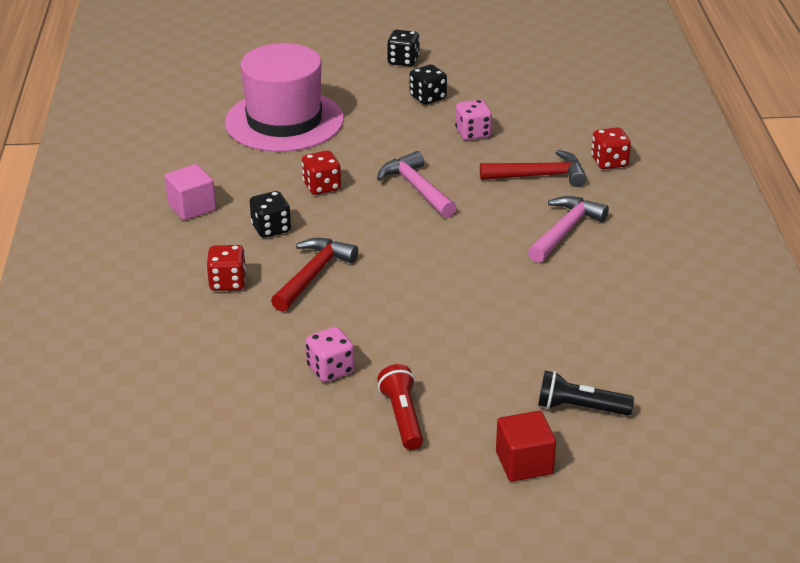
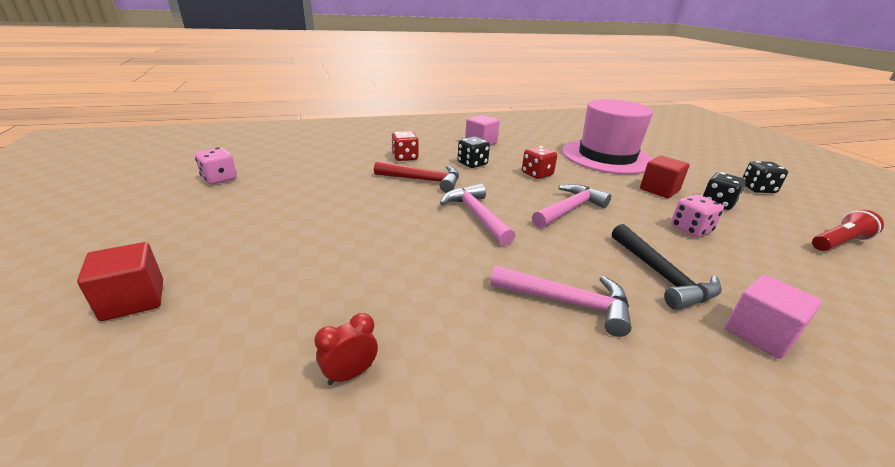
camera: 75 degrees right, 5 degrees down
(330, 369) = (307, 195): pink dice -> pink dice (219, 179)
(388, 119) = (659, 190): none -> red cube
(402, 417) = (237, 228): red flashlight -> red flashlight (838, 243)
(415, 249) = (476, 215): none -> pink hammer
(539, 176) = (661, 275): red hammer -> black hammer
(580, 408) = (212, 337): black flashlight -> none
(609, 162) = (759, 334): red dice -> pink cube
(624, 339) = (350, 374): none -> red clock

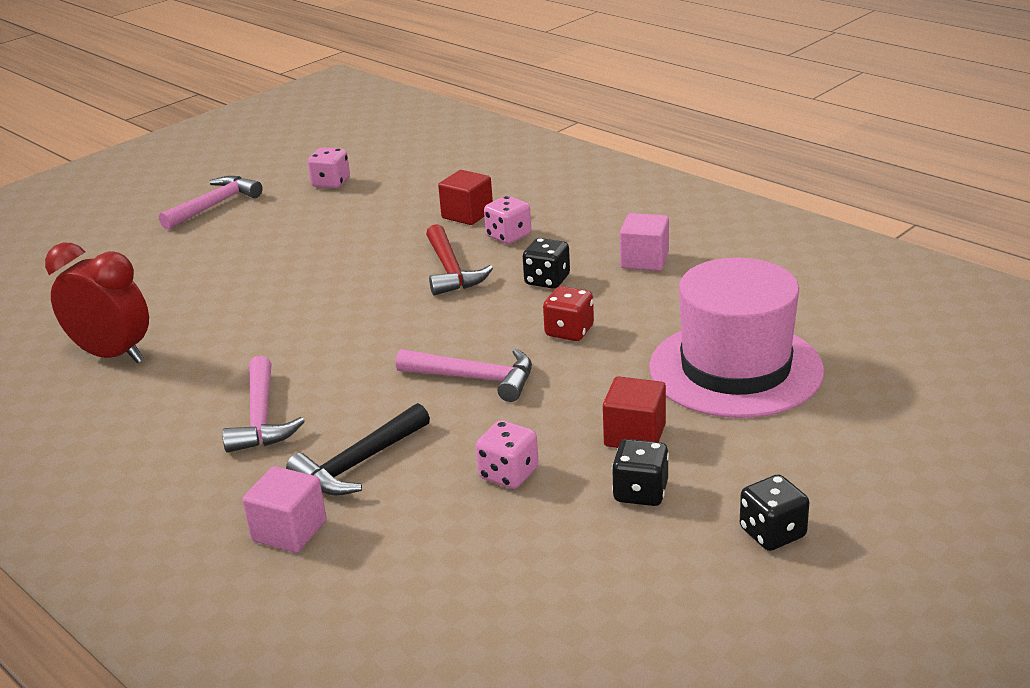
camera: 65 degrees right, 0 degrees up
(133, 300) = (133, 254): red cube -> red cube (467, 214)
(350, 374) = (112, 355): red clock -> red clock, size x2.24
(405, 157) = (508, 236): red dice -> pink dice
(476, 215) = (392, 328): pink hammer -> pink hammer (214, 205)
(838, 243) = (601, 610): red flashlight -> none

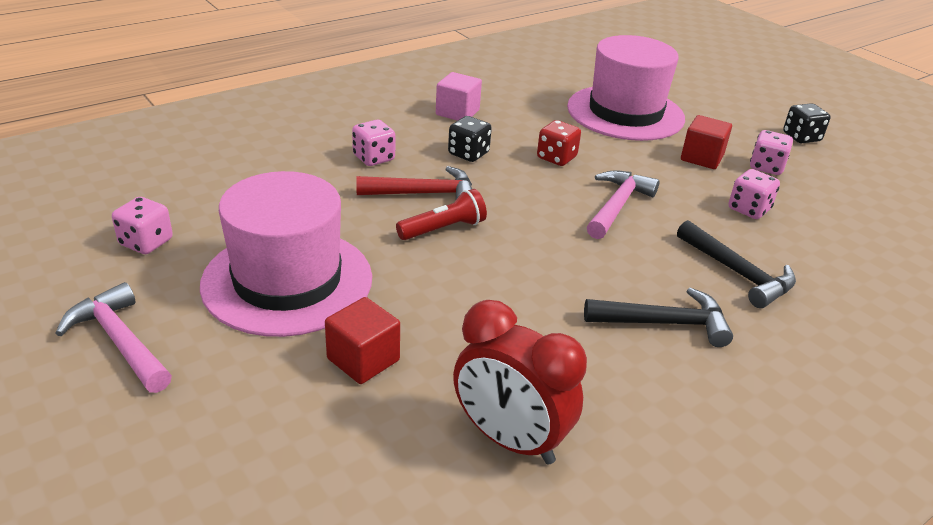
camera: 85 degrees left, 5 degrees up
(112, 355) = (509, 439): red clock -> red clock turned 90 degrees counterclockwise
(261, 418) = (664, 323): pink hammer -> black hammer
(289, 531) = (833, 316): pink cube -> none
(293, 241) = (287, 281): none -> pink hat
(390, 289) = (443, 229): none -> red flashlight
(467, 214) = (311, 171): red cube -> red cube (363, 359)
(640, 492) = (766, 167): black dice -> pink dice

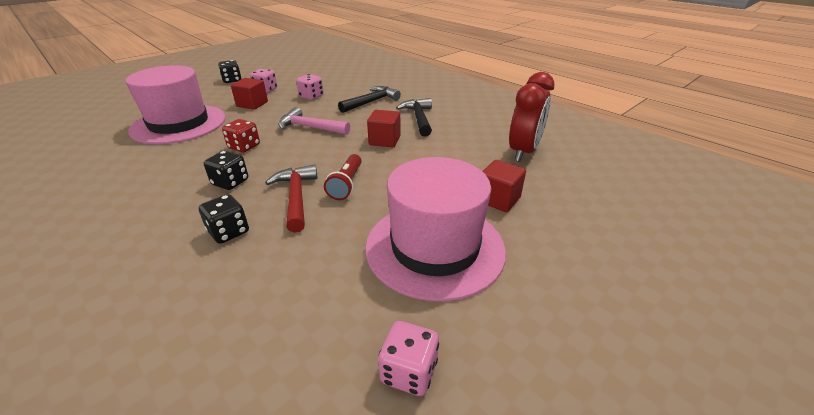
camera: 95 degrees left, 0 degrees up
(120, 341) = (559, 329): pink hammer -> none
(374, 158) = (229, 232): pink dice -> black dice
(443, 229) = (346, 184): red flashlight -> red flashlight turned 135 degrees counterclockwise
(457, 112) = (145, 194): pink cube -> none
(569, 272) = (384, 140): none -> red cube

